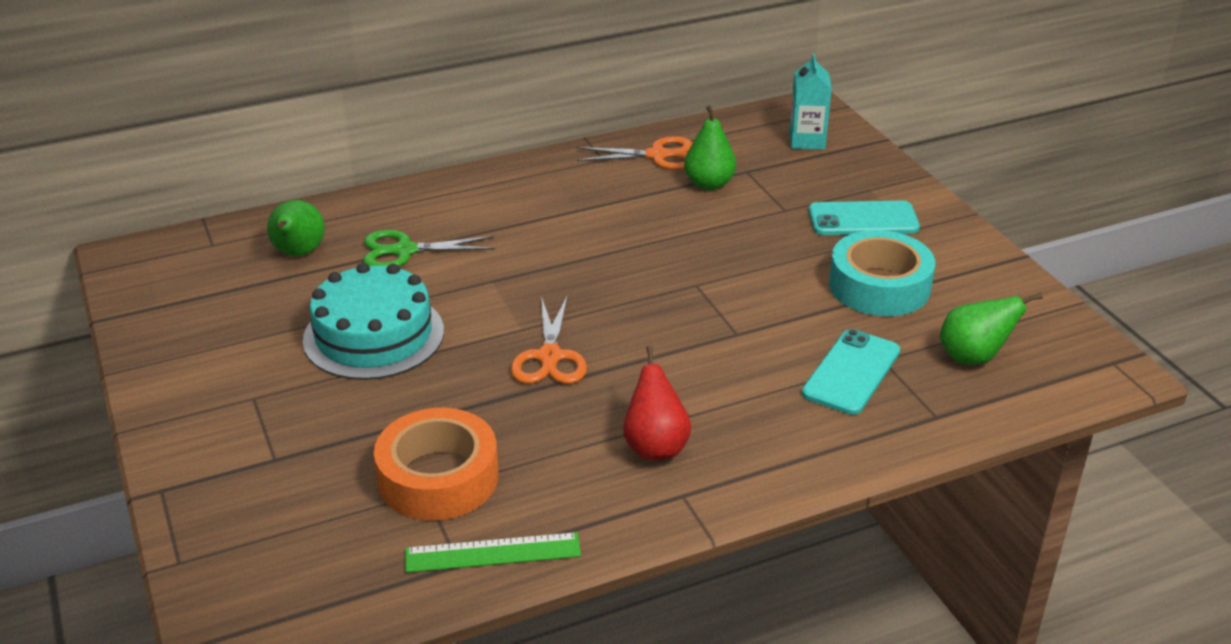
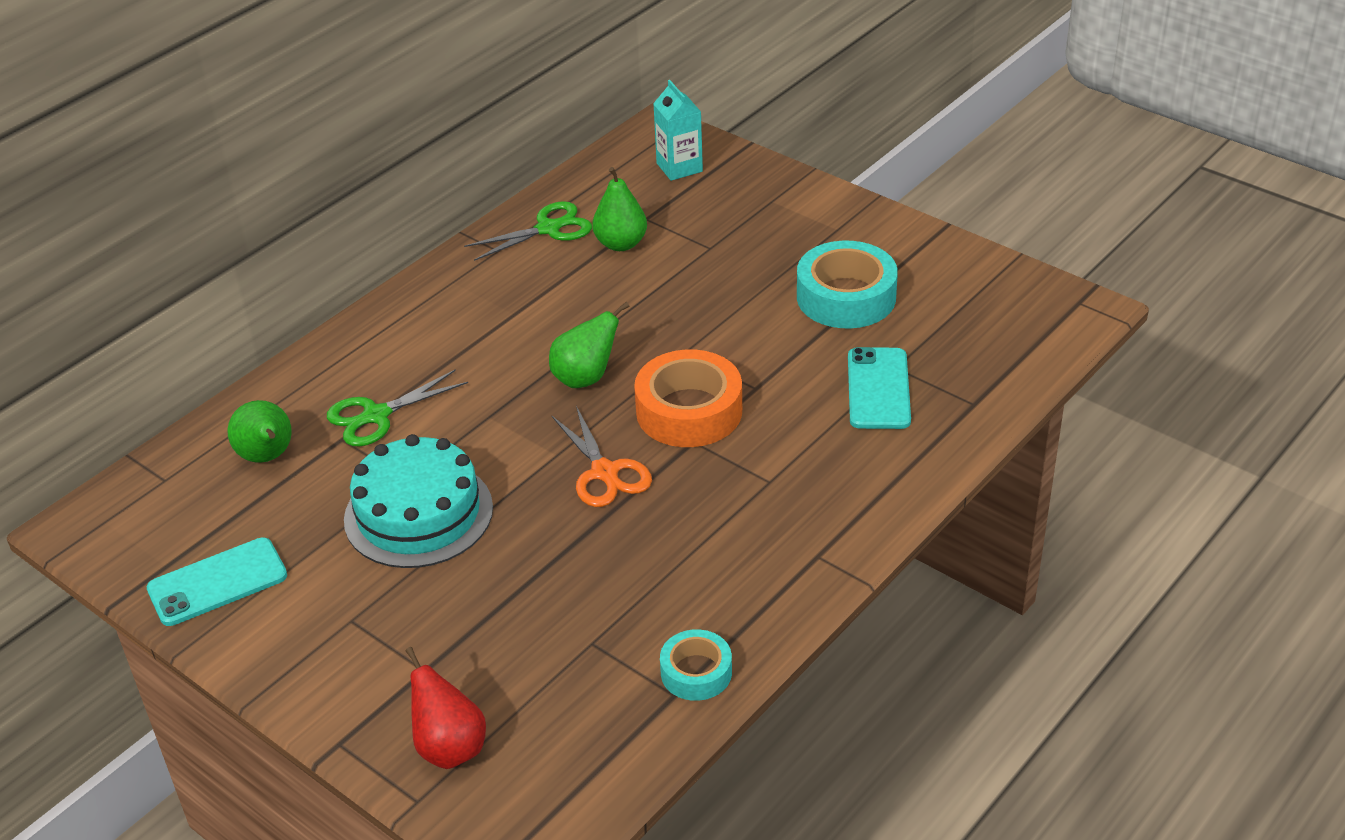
camera: 25 degrees left, 5 degrees up
(438, 477) = (593, 625): orange tape -> orange tape (689, 411)
(493, 553) = (696, 672): green ruler -> turquoise tape
(655, 447) = (763, 521): red pear -> red pear (449, 748)
(657, 155) = (548, 229): orange scissors -> green scissors
(863, 219) = (787, 234): turquoise phone -> turquoise phone (217, 582)
(973, 357) = (968, 338): green pear -> green pear (585, 378)

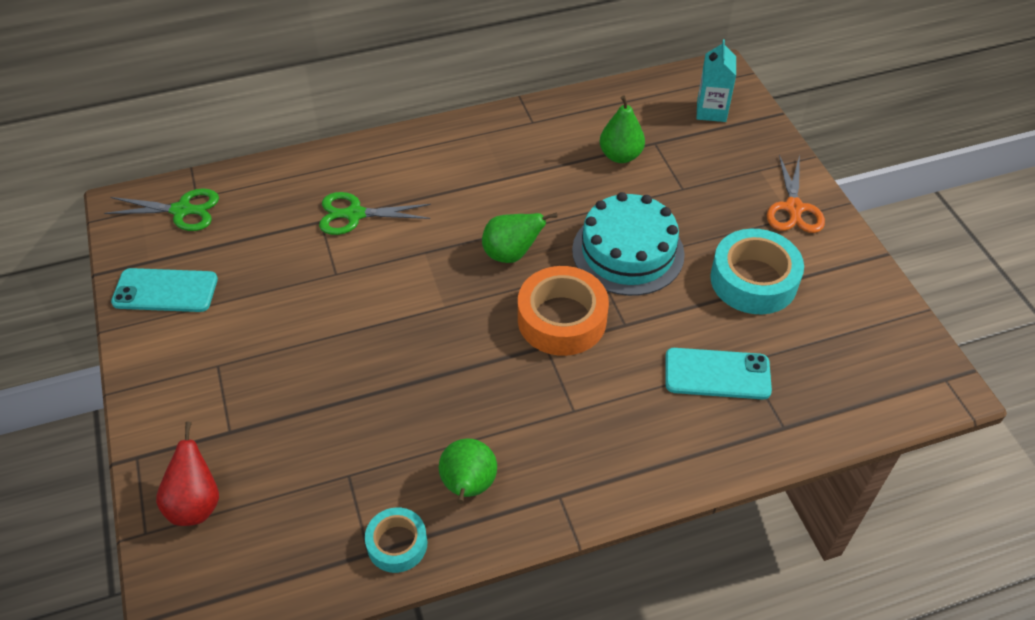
camera: 30 degrees right, 10 degrees up
(267, 457) = (266, 212): green pear -> green pear (468, 486)
(418, 513) = (321, 305): turquoise cake -> turquoise cake (628, 252)
(548, 229) = (579, 120): green scissors -> green scissors (182, 210)
(604, 472) = (464, 339): orange scissors -> orange scissors (793, 208)
(878, 389) = (717, 374): turquoise phone -> turquoise phone turned 60 degrees clockwise

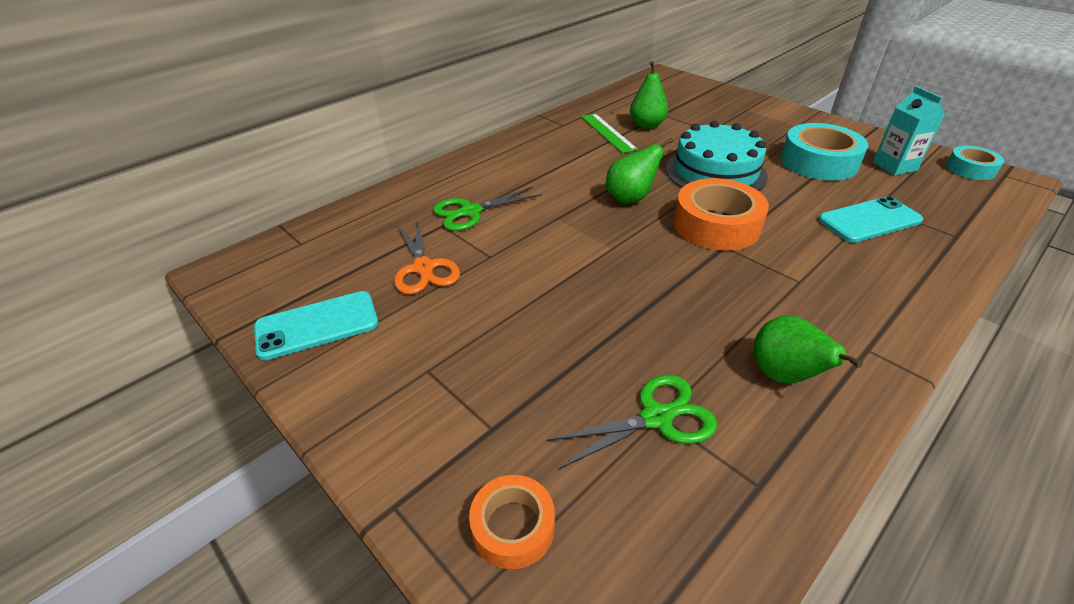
camera: 25 degrees left, 10 degrees down
(182, 210) = (291, 257): green scissors -> green scissors (656, 418)
(196, 504) = (513, 527): red pear -> orange tape
(397, 544) = (778, 461): turquoise tape -> turquoise tape (970, 169)
(569, 152) = (608, 132): none -> green ruler
(711, 111) = (680, 91): turquoise carton -> turquoise carton (894, 166)
(793, 208) = (792, 121): orange scissors -> orange scissors (423, 268)

